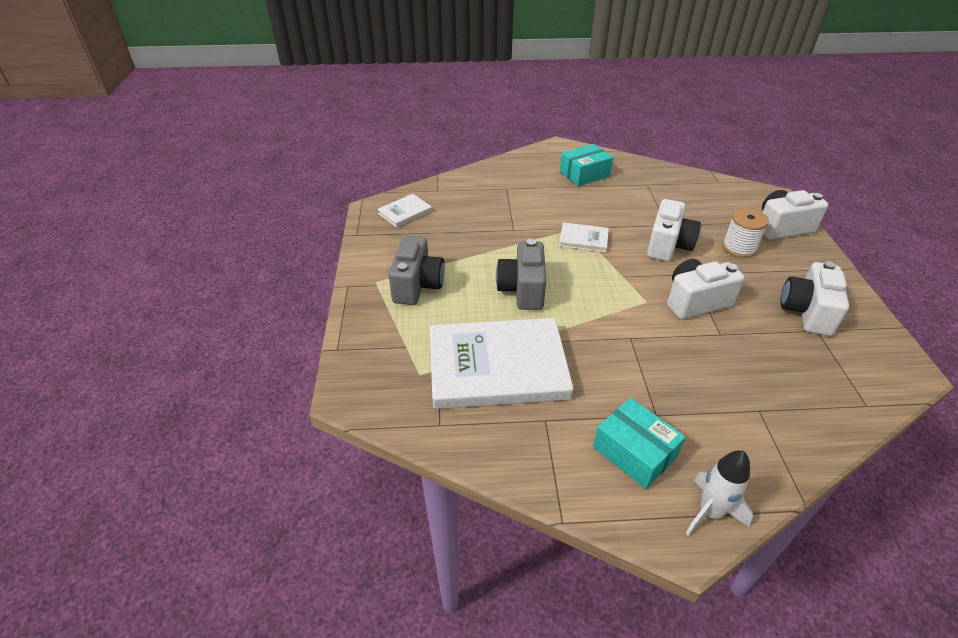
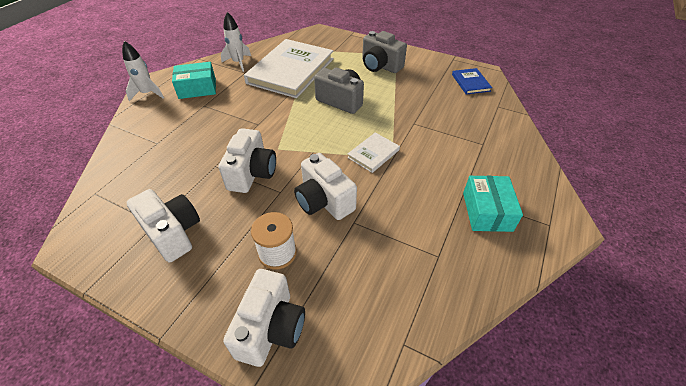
camera: 120 degrees right, 5 degrees up
(405, 212) = (470, 83): white book -> blue book
(527, 446) = (238, 63): none -> white rocket

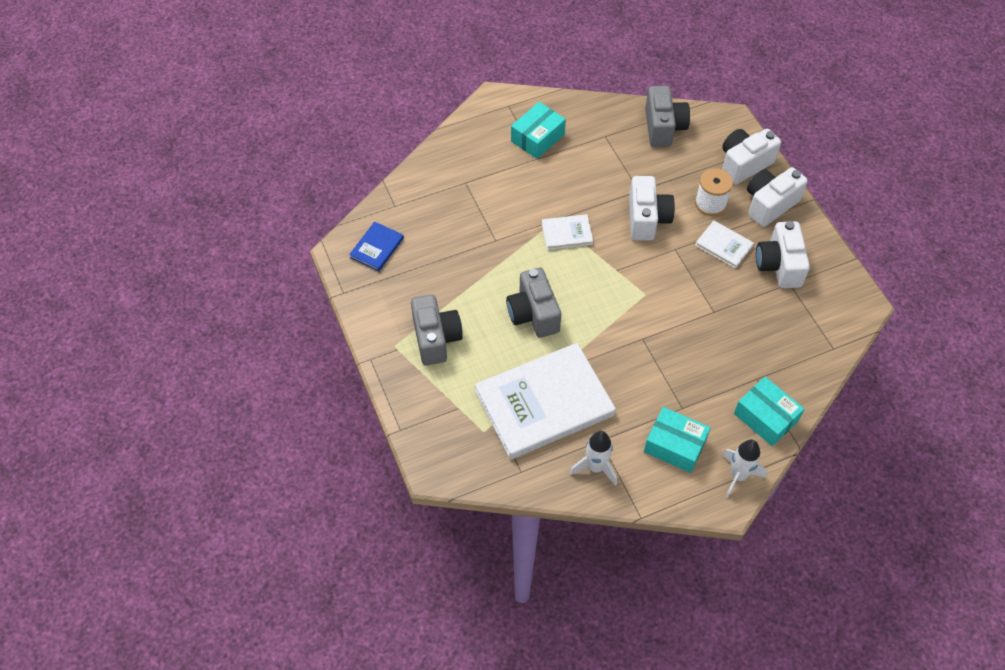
camera: 140 degrees left, 10 degrees up
(140, 126) = (765, 417): none -> turquoise box
(238, 220) = (724, 245): none -> white book
(252, 173) = (686, 281): white camera -> white camera (769, 204)
(396, 311) = (663, 127): none -> grey camera

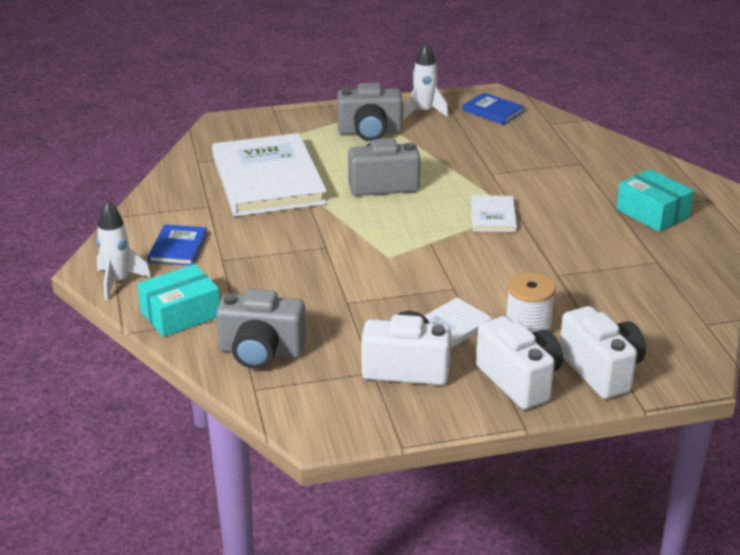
camera: 100 degrees right, 25 degrees down
(595, 467) = (179, 199): white rocket -> white rocket (424, 112)
(647, 219) = (507, 274): white camera -> none
(663, 127) = (675, 310): grey camera -> grey camera (261, 352)
(675, 445) = (178, 248): turquoise box -> blue book

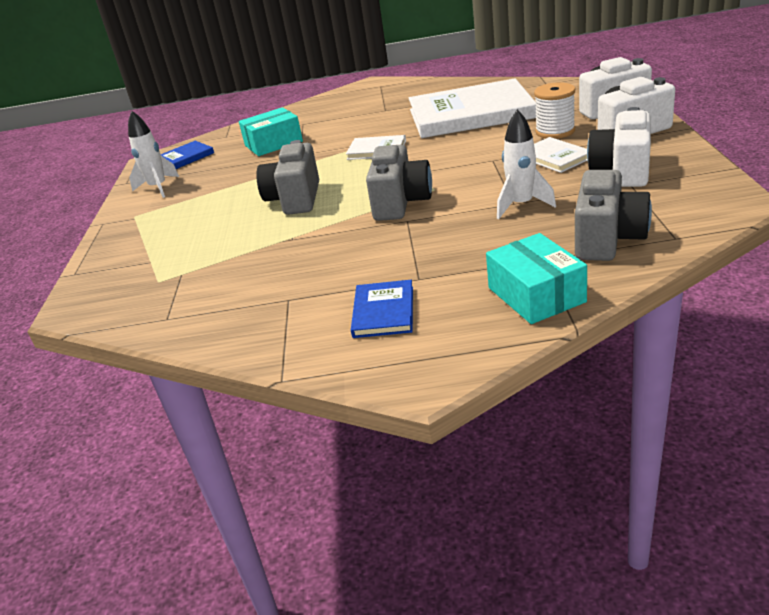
camera: 75 degrees left, 0 degrees up
(118, 282) = (458, 351): white rocket -> white rocket (521, 205)
(178, 248) = (383, 312): blue book -> blue book turned 75 degrees clockwise
(268, 180) = (247, 264): white book -> white book (470, 114)
(369, 132) = (179, 212): grey camera -> grey camera (400, 203)
(652, 213) = (393, 100): turquoise box -> turquoise box (273, 144)

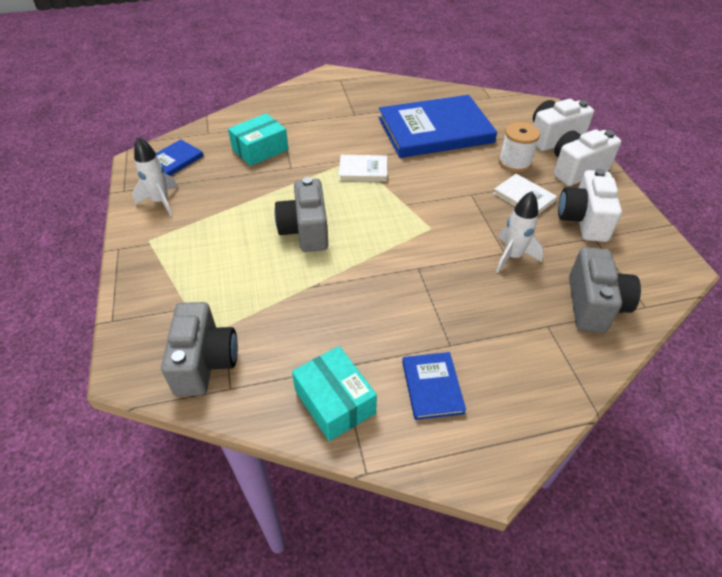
camera: 15 degrees left, 15 degrees up
(400, 203) = (406, 244): grey camera -> grey camera (205, 362)
(470, 114) = (435, 130): white book -> blue book
(536, 295) = (555, 370): turquoise box -> turquoise box (335, 401)

